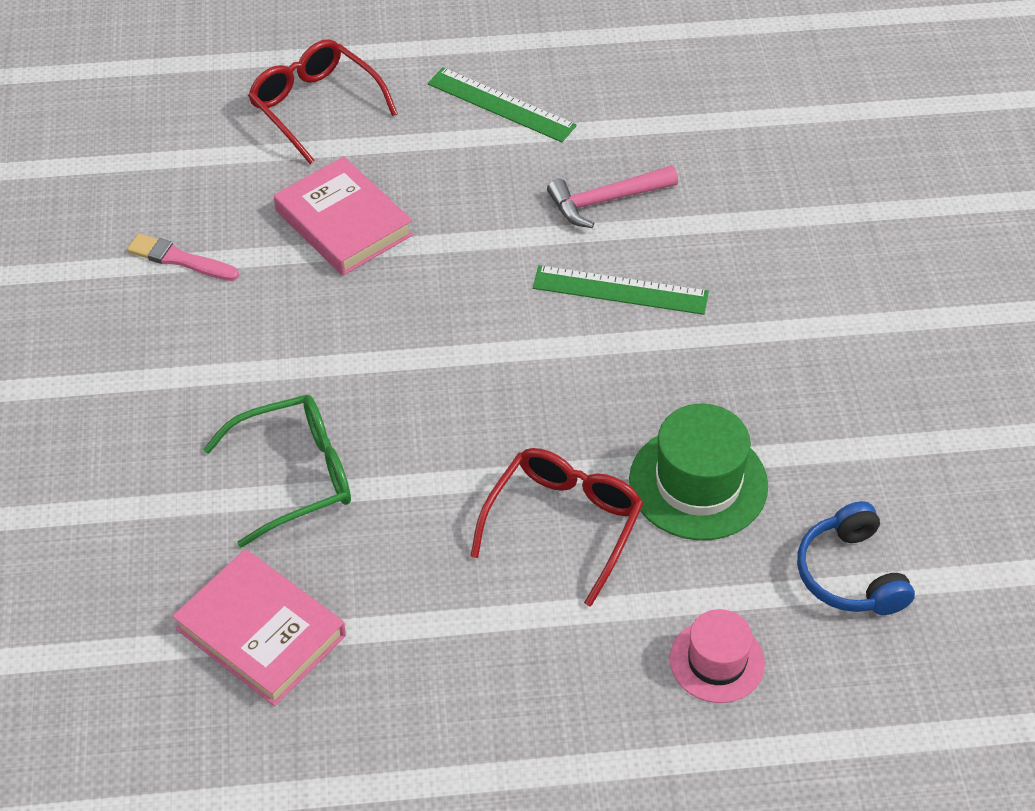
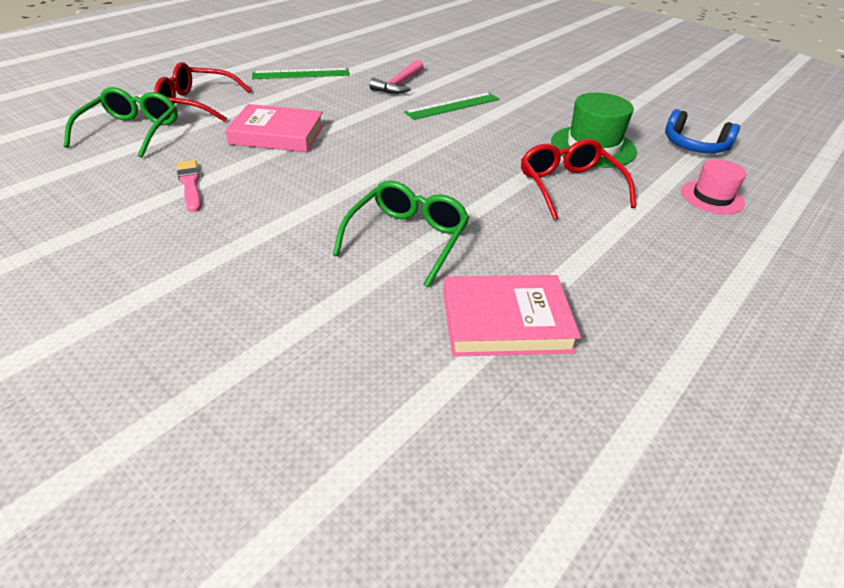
camera: 45 degrees left, 10 degrees down
(180, 259) = (190, 184): pink brush -> pink brush turned 90 degrees clockwise
(202, 128) = (131, 131): none -> green glasses

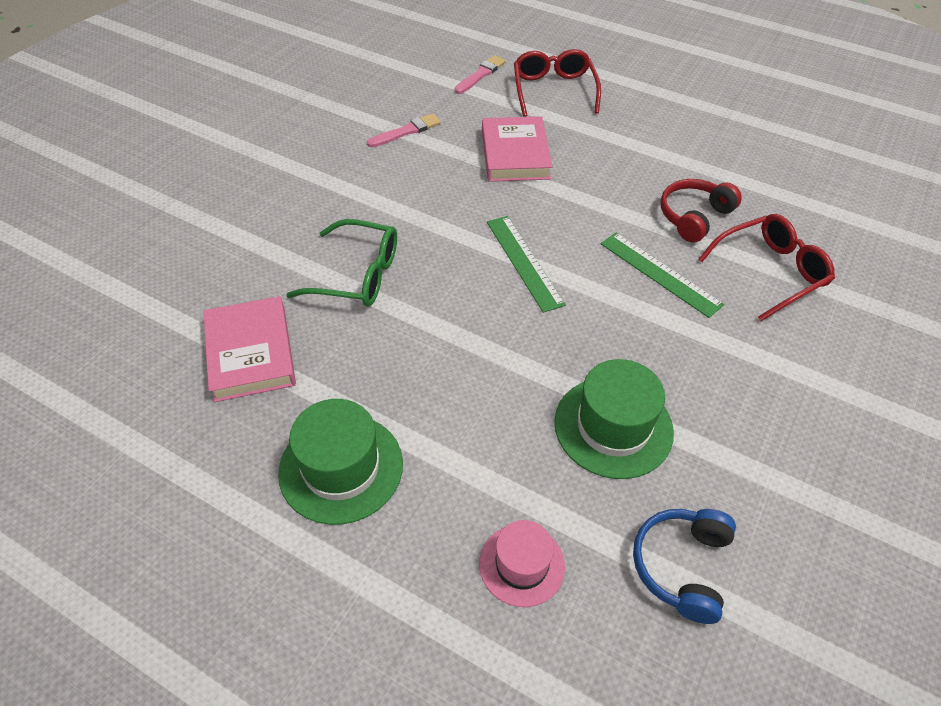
camera: 80 degrees right, 10 degrees up
(131, 131) = (480, 75): green glasses -> pink brush
(301, 74) = (669, 135): green ruler -> green ruler (524, 262)
(399, 84) = (694, 217): pink hammer -> red headphones
(569, 186) = (494, 399): red glasses -> red glasses (770, 272)
(646, 270) = (341, 468): none -> green hat

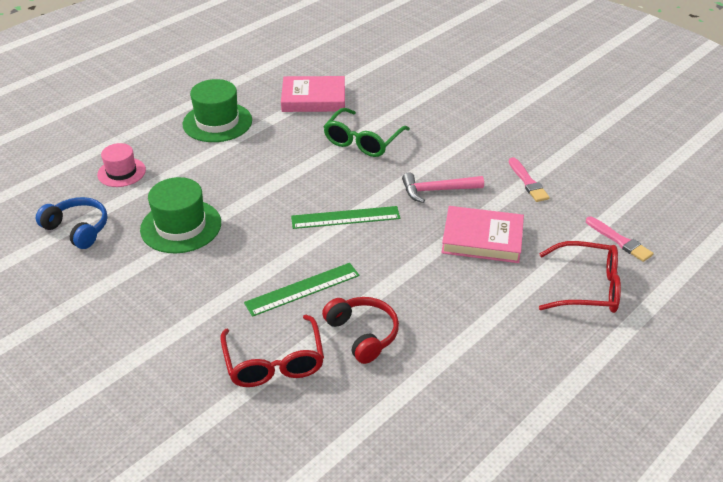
camera: 105 degrees right, 10 degrees down
(444, 195) = (437, 190): none -> pink hammer

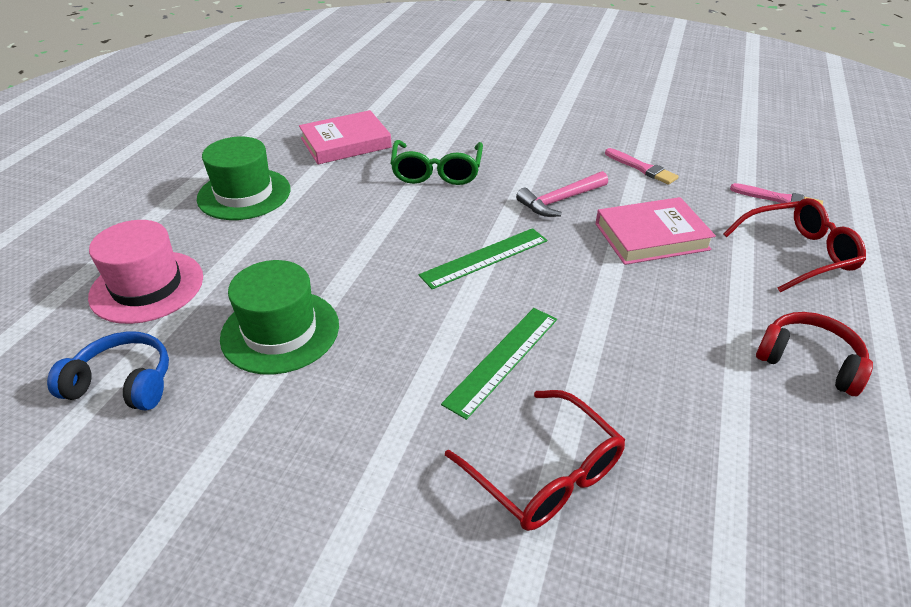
camera: 25 degrees left, 0 degrees up
(121, 172) = (147, 286): pink hat -> pink hat, size x1.57
(362, 334) = (622, 391): red headphones -> red headphones (809, 361)

